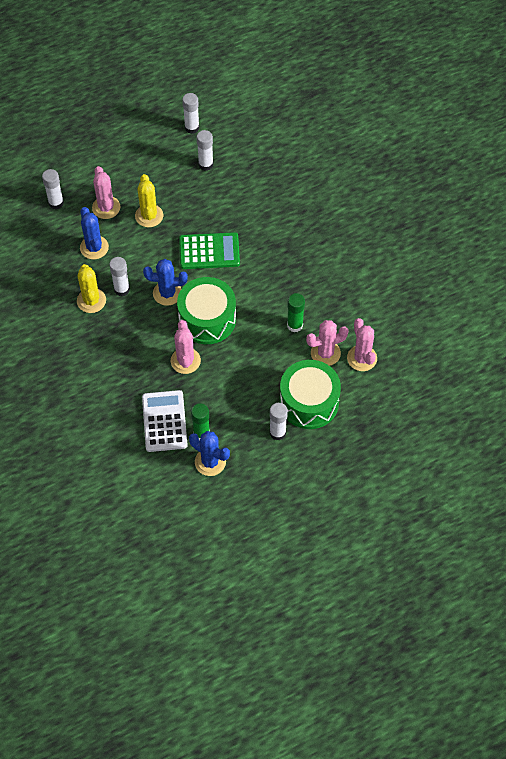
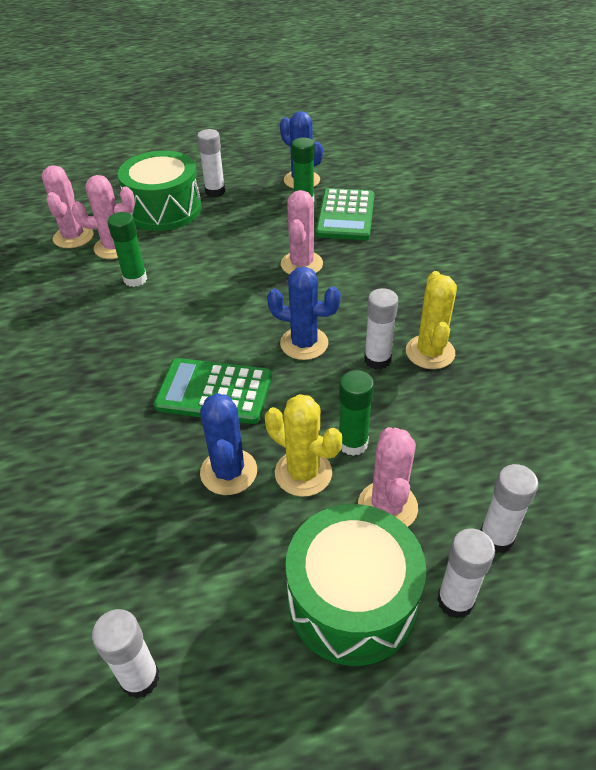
camera: 165 degrees left, 15 degrees down
(94, 247) = (419, 433): blue cactus -> blue cactus (229, 472)
(127, 235) = (353, 443): none -> green glue stick
(149, 216) = (303, 473): yellow cactus -> yellow cactus turned 60 degrees counterclockwise
(164, 421) = (345, 215): white calculator -> green calculator
(205, 164) = (150, 564): white glue stick -> white glue stick (455, 601)
(207, 319) = (254, 303): green drum -> green drum (352, 600)

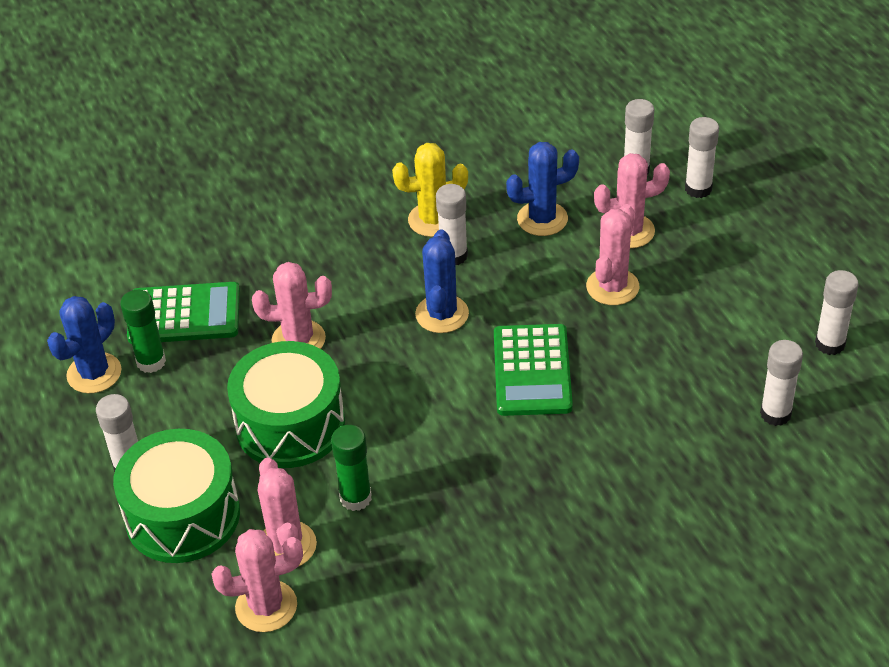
camera: 100 degrees left, 0 degrees up
(68, 580) = (775, 414): none -> white glue stick
(229, 472) = (628, 337): blue cactus -> blue cactus (542, 219)
(303, 473) = (612, 287): yellow cactus -> pink cactus
(352, 600) = (720, 241): green drum -> green drum (290, 425)
(353, 443) = (568, 260): green glue stick -> none

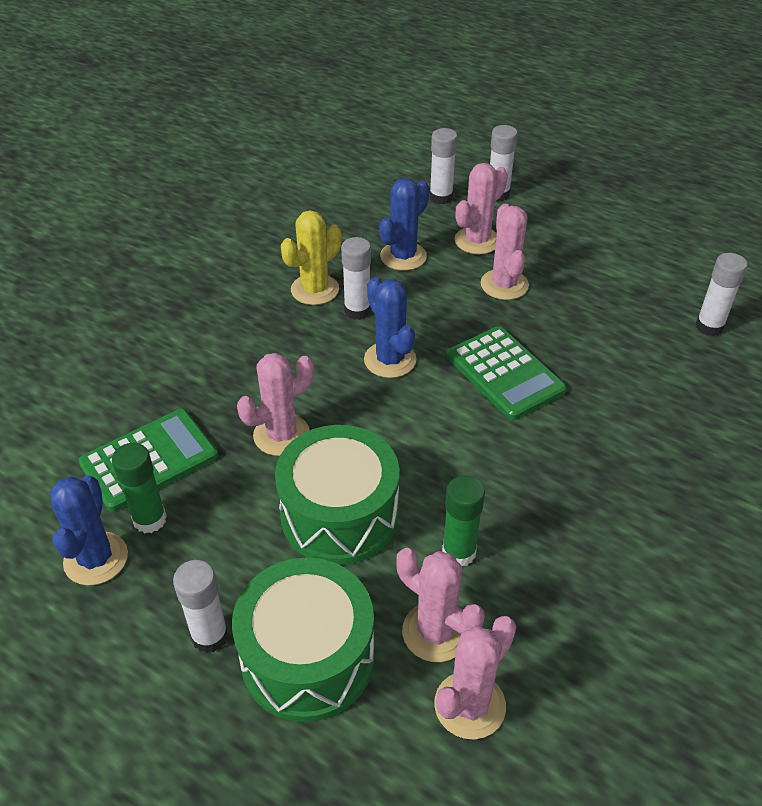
camera: 35 degrees left, 0 degrees up
(830, 344) = (693, 263): white glue stick -> none

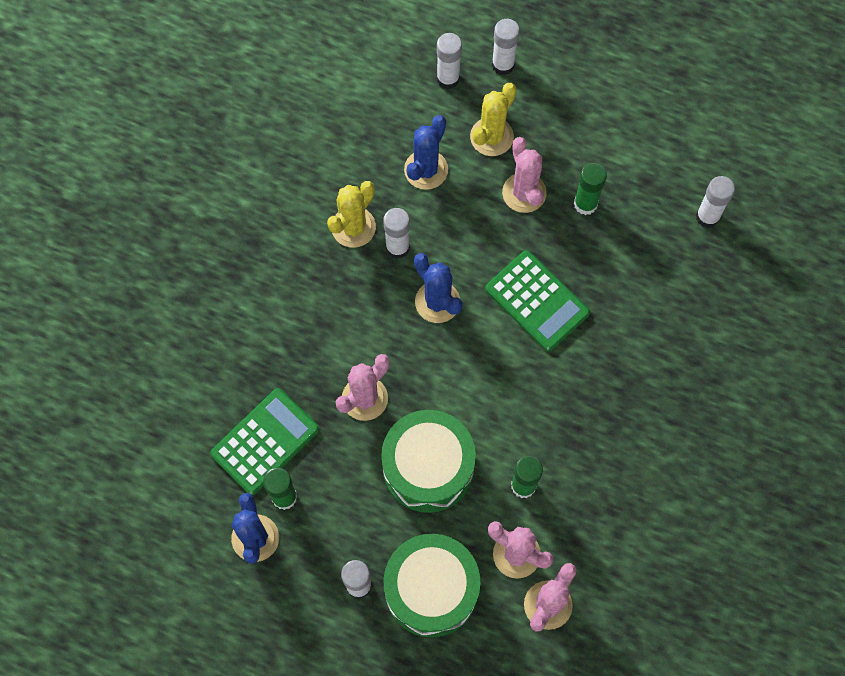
camera: 10 degrees left, 25 degrees up
(477, 241) = (491, 137): pink cactus -> yellow cactus
(571, 301) = (585, 204): none -> green glue stick

